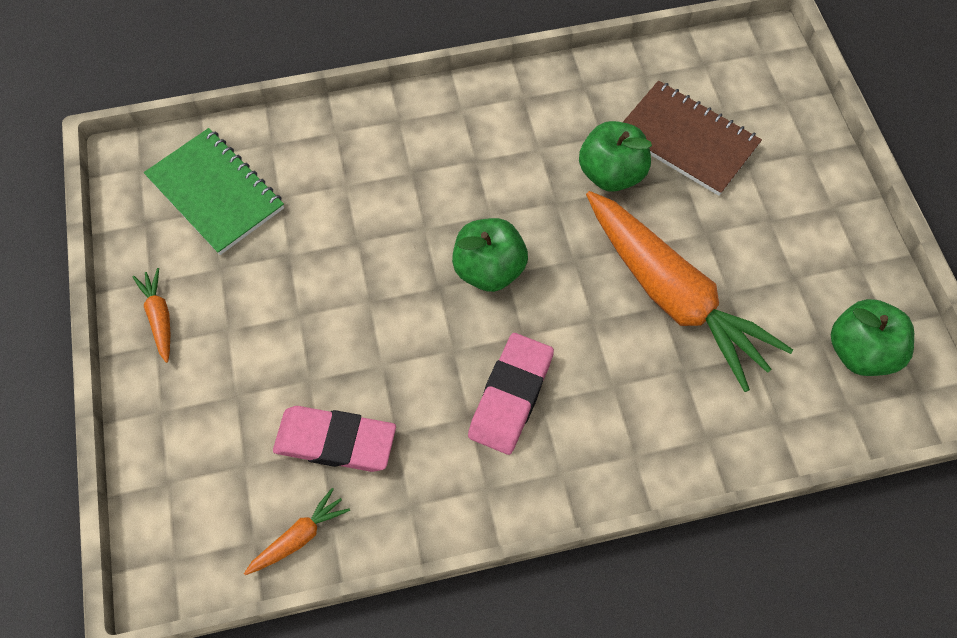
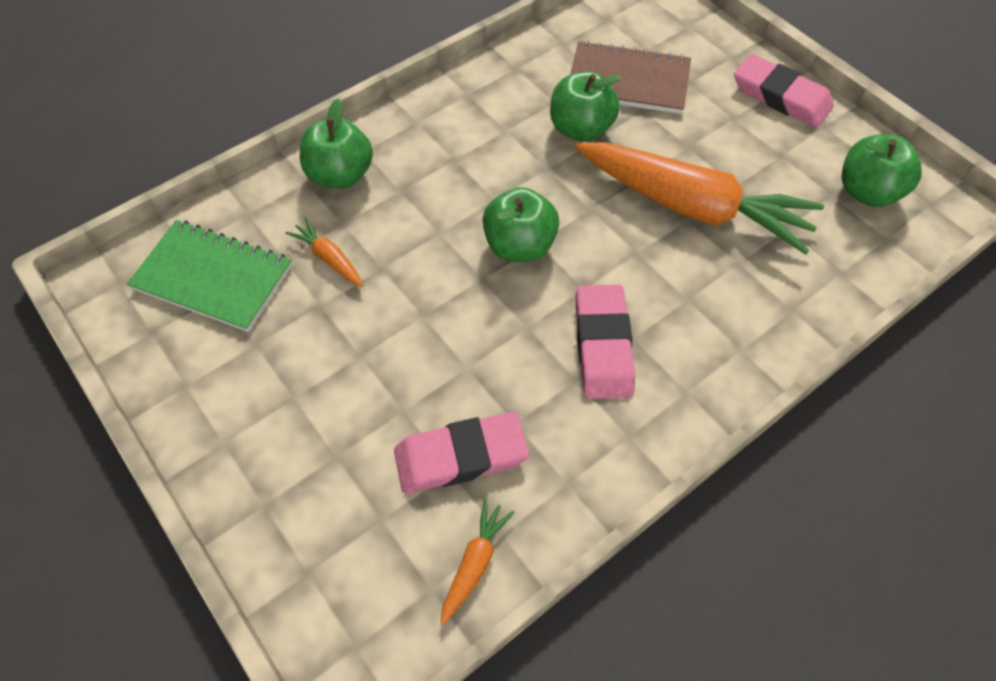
camera: 25 degrees left, 5 degrees down
(159, 317) = (213, 415): orange carrot -> orange carrot (329, 258)
(367, 137) = (340, 175): none -> green apple
(834, 215) = (781, 96): none -> pink eraser

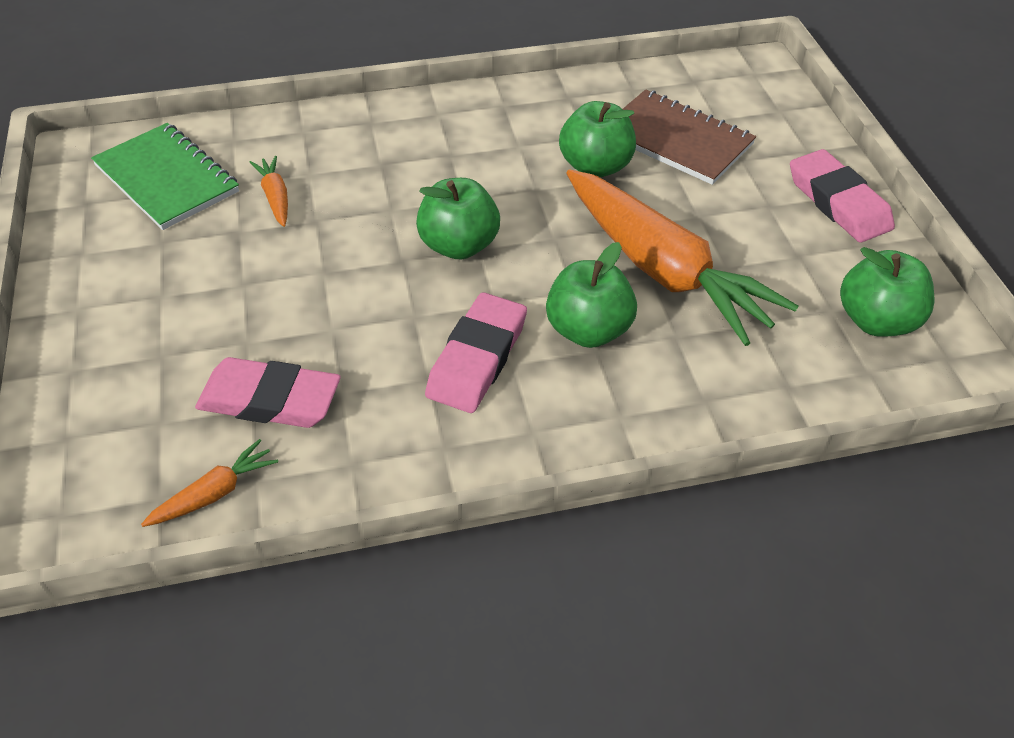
camera: 25 degrees right, 10 degrees down
(340, 175) = (336, 135): green apple -> green apple (588, 330)

